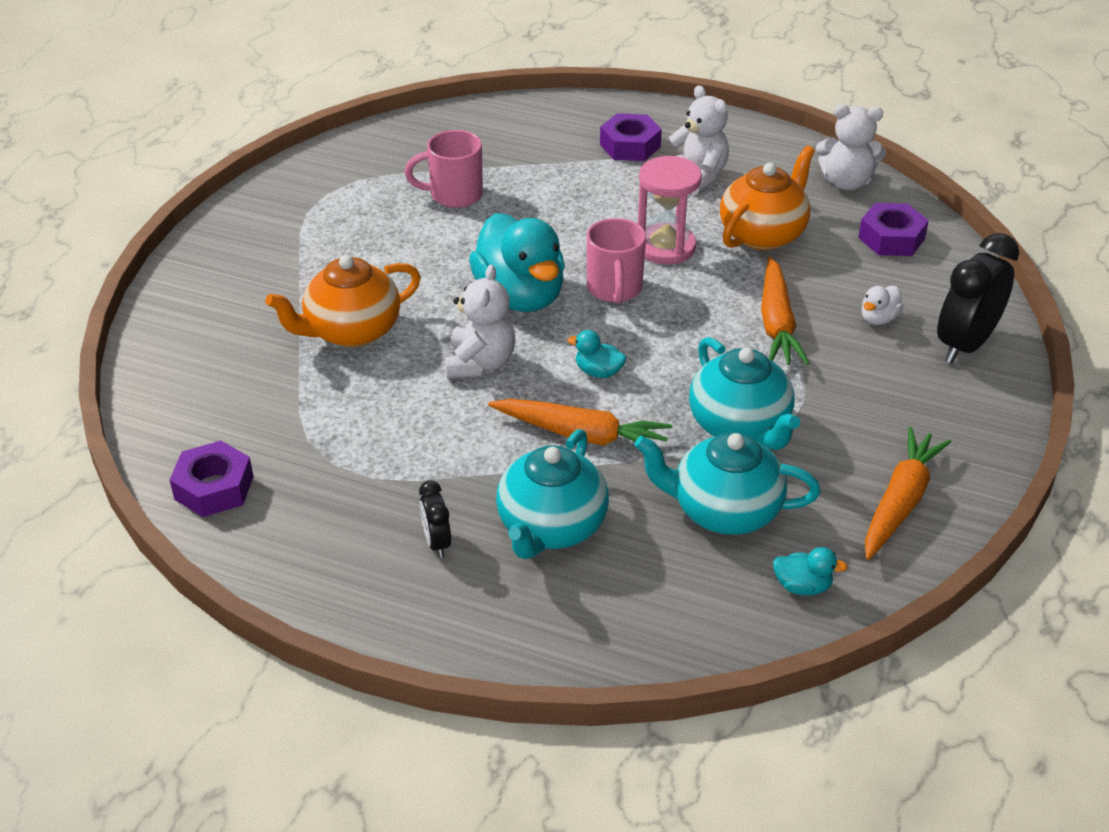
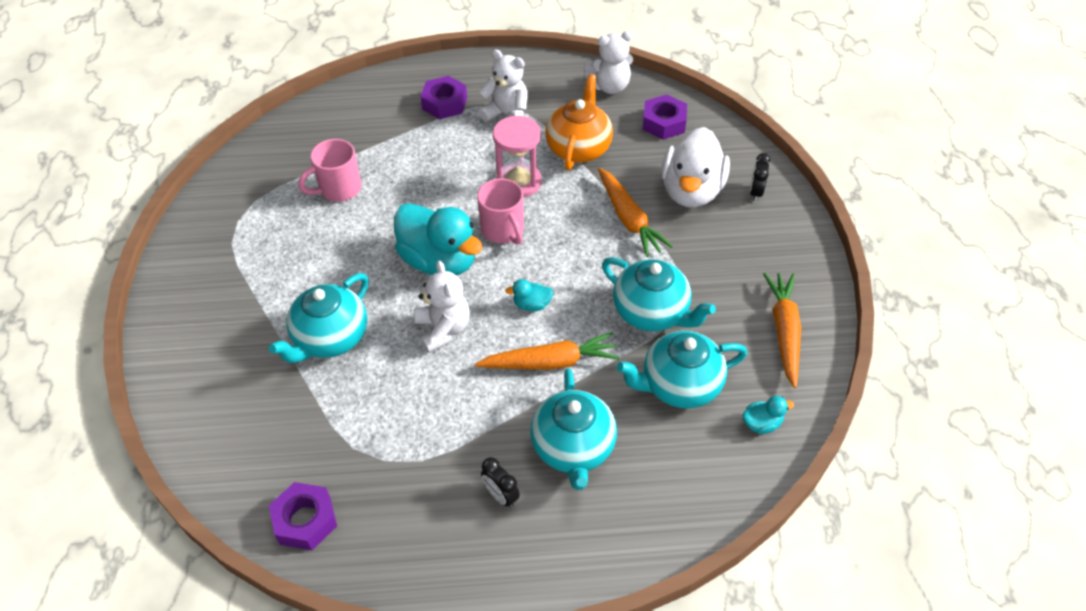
camera: 25 degrees left, 10 degrees up
(351, 331) = (330, 338): orange teapot -> turquoise teapot
(878, 319) = (691, 191): white duck -> white duck, size x2.38
(965, 345) = (756, 192): black clock -> black clock, size x0.50

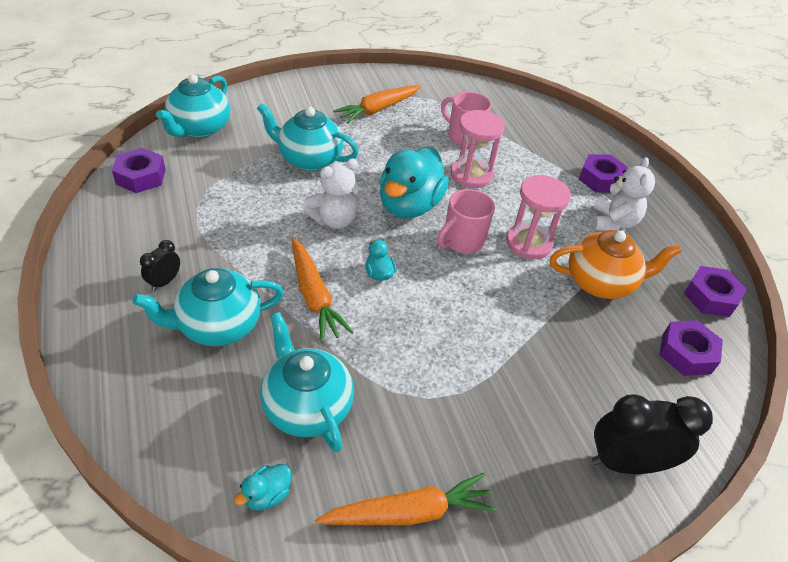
camera: 70 degrees right, 5 degrees down
(406, 199) = (471, 175): none -> pink hourglass
(609, 86) = (710, 297): white teddy bear -> purple nut
(629, 219) = (521, 336): orange carrot -> orange carrot (378, 109)
(652, 312) = (398, 371): turquoise teapot -> turquoise teapot (199, 128)
(691, 191) = (592, 391): white duck -> none
(756, 192) = (626, 463): black clock -> black clock, size x1.99
(761, 424) = (267, 495): turquoise duck -> turquoise duck turned 75 degrees clockwise

